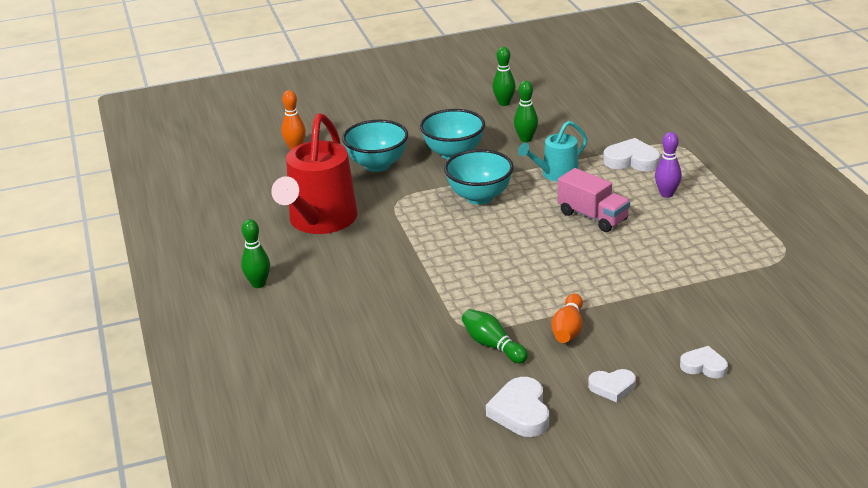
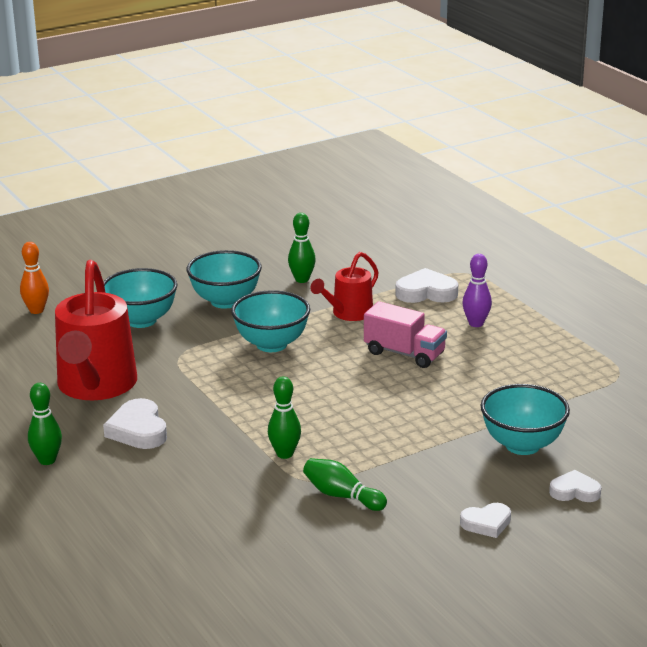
camera: 15 degrees left, 5 degrees down
(504, 103) = (263, 244): green bowling pin -> green bowling pin (284, 454)
(521, 412) = (397, 560): white heart -> white heart (138, 430)
(555, 174) = (348, 314): turquoise watering can -> red watering can
(568, 329) = (418, 470): orange bowling pin -> none
(670, 315) = (522, 445): none -> turquoise bowl

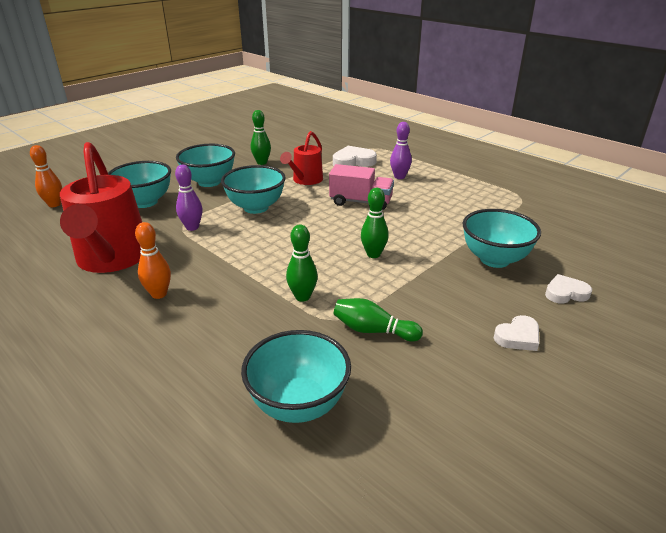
camera: 15 degrees left, 5 degrees up
(47, 460) = (69, 339): green bowling pin -> green bowling pin (373, 254)
(138, 430) = (159, 294): white heart -> orange bowling pin
(189, 360) = (192, 227): none -> purple bowling pin
(242, 544) = (298, 404): none -> turquoise bowl

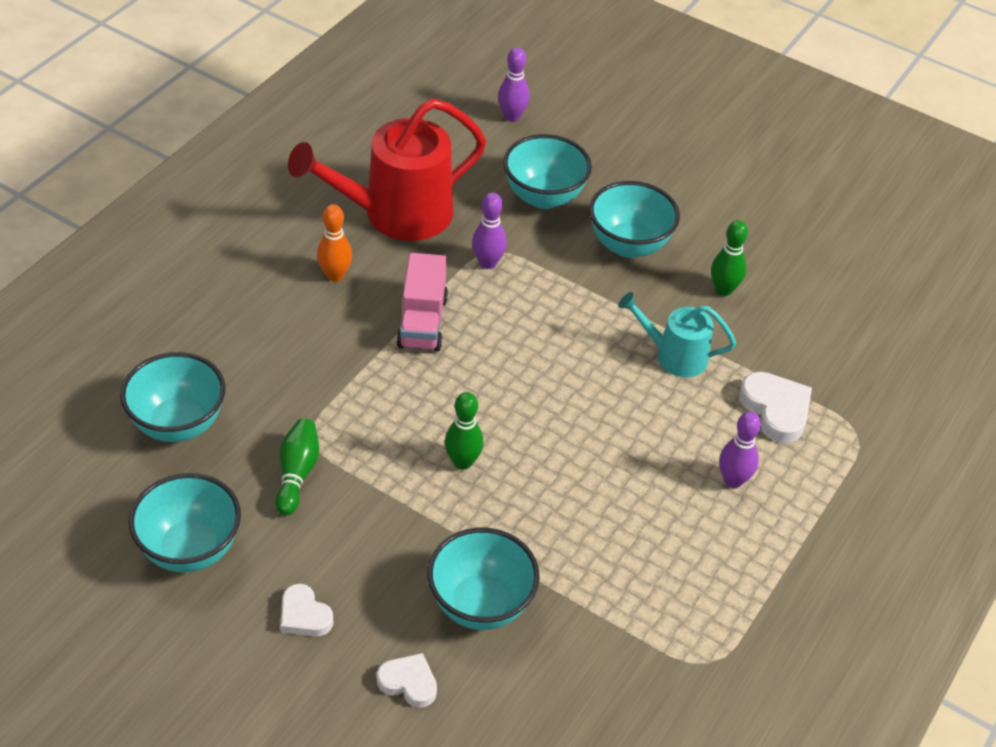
camera: 75 degrees right, 15 degrees up
(54, 204) = (512, 117): orange bowling pin -> purple bowling pin
(256, 207) = (562, 314): turquoise bowl -> turquoise bowl (190, 549)
(302, 297) = (351, 401): green bowling pin -> none
(305, 180) = (673, 356): red watering can -> turquoise watering can
(361, 202) = (617, 434): pink truck -> pink truck (422, 322)
(565, 293) = (408, 683): white heart -> white heart turned 45 degrees counterclockwise

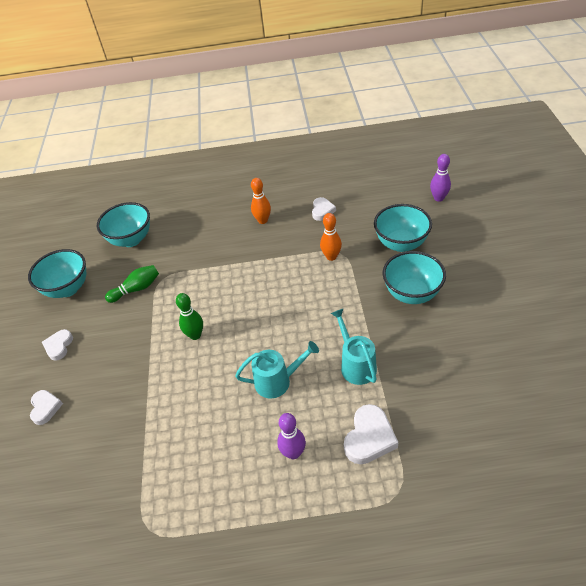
camera: 60 degrees right, 0 degrees up
(395, 215) = (322, 211): red watering can -> white heart
(422, 322) = (267, 263): pink truck -> none
(480, 605) = (112, 402): turquoise bowl -> none
(488, 263) = (331, 257): purple bowling pin -> orange bowling pin
(624, 432) = (278, 381): none -> turquoise watering can
(723, 290) = (432, 352): green bowling pin -> none

